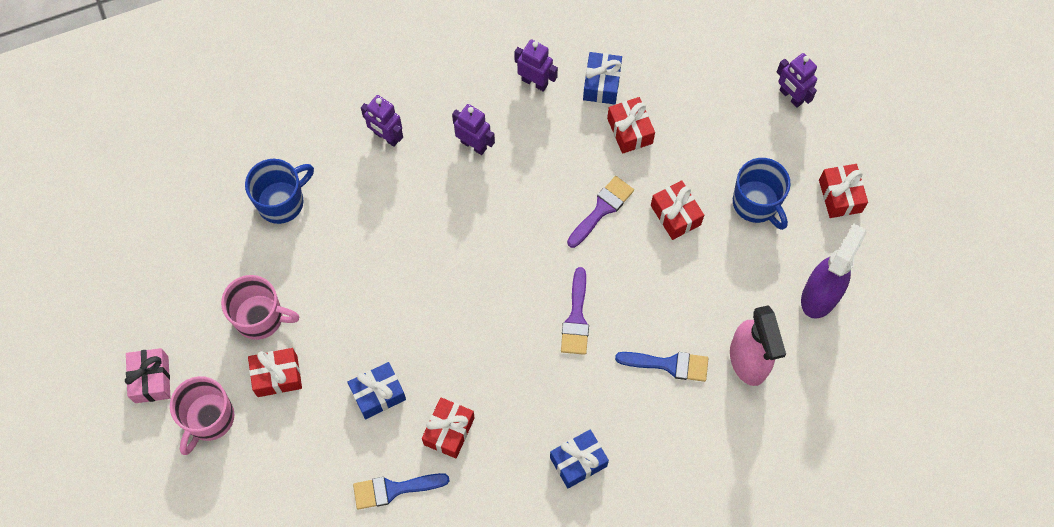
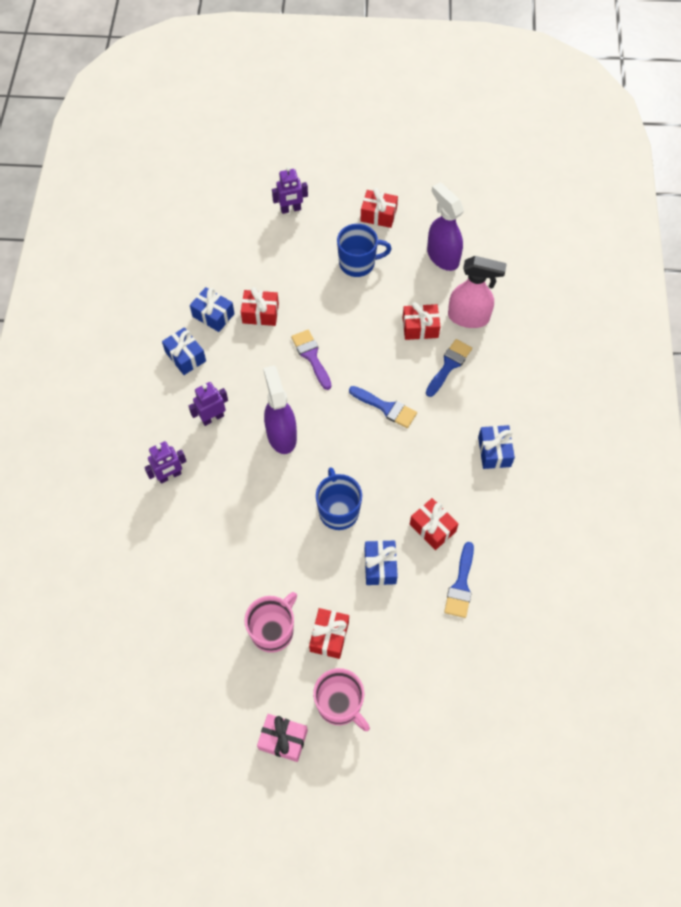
camera: 65 degrees left, 5 degrees down
(282, 202) = (181, 575): blue mug -> blue mug (338, 510)
(487, 223) = (281, 435): none -> purple spray bottle
(535, 82) = (185, 356): purple robot -> blue gift
(576, 318) = (386, 408): purple brush -> blue brush
(675, 215) = (340, 314): red gift -> red gift (420, 327)

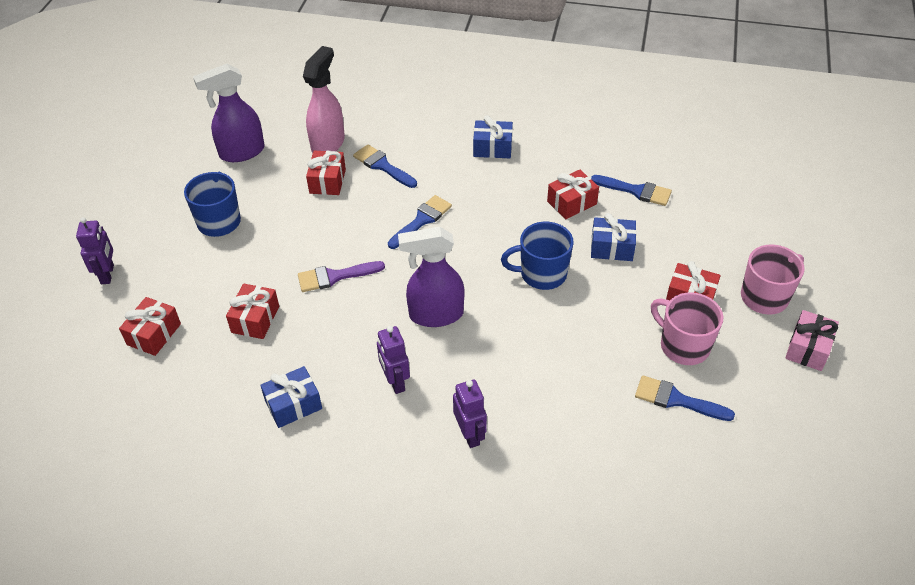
camera: 80 degrees left, 15 degrees down
(213, 315) = (239, 369): blue gift -> none
(216, 625) = (676, 399): none -> blue brush
(378, 215) = (158, 196): red gift -> red gift (154, 334)

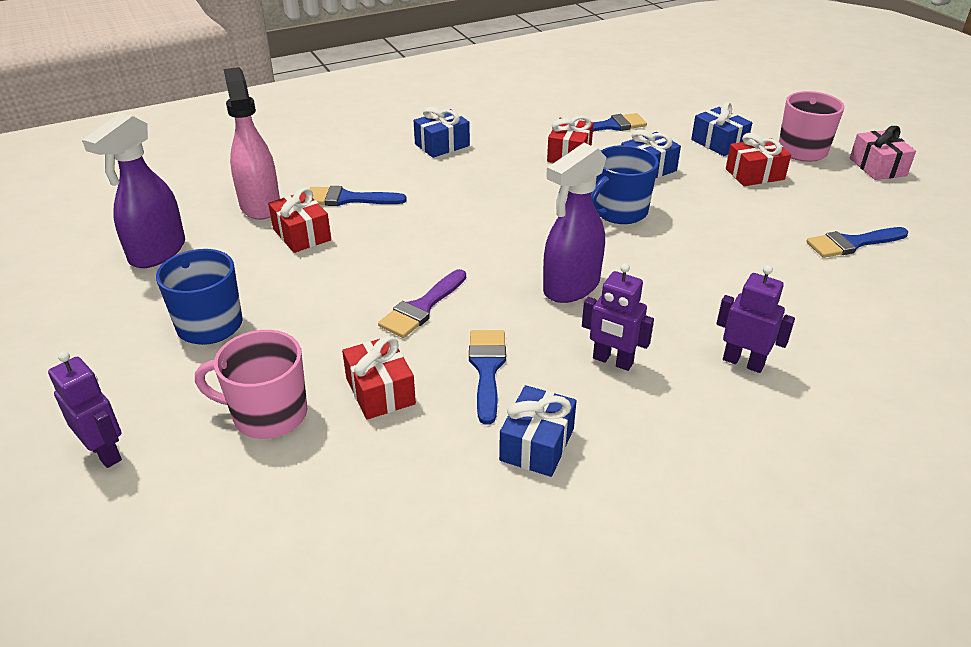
camera: 40 degrees left, 10 degrees down
(154, 334) = (260, 478): red gift -> none
(422, 220) = (450, 222): blue brush -> blue brush (487, 369)
(683, 346) = (799, 206): pink mug -> pink mug (268, 414)
(703, 253) = (719, 143): none -> blue gift

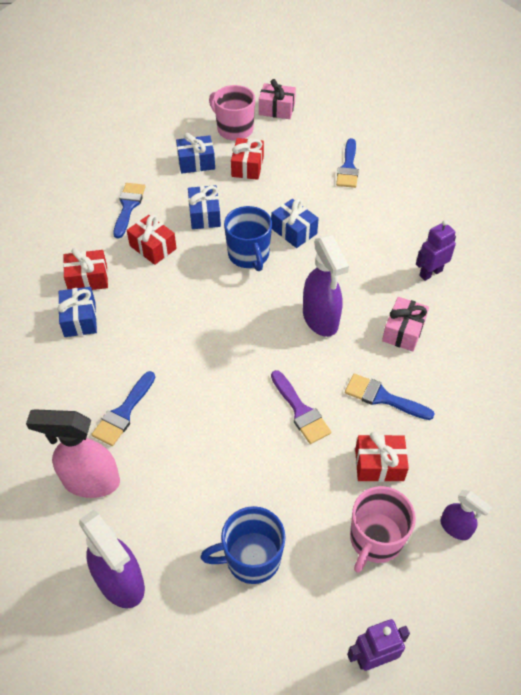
camera: 65 degrees left, 15 degrees up
(302, 234) = (159, 461): red gift -> red gift (88, 279)
(315, 489) = (455, 528): none -> purple spray bottle
(537, 444) = (459, 399): blue gift -> blue gift (294, 231)
(612, 361) = (403, 331): purple robot -> pink gift

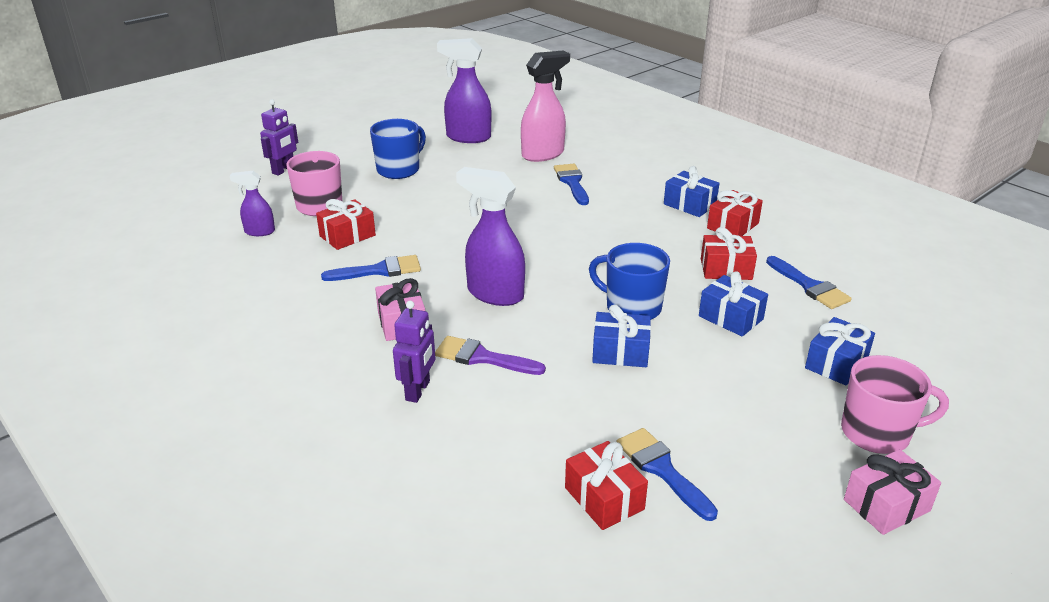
camera: 140 degrees right, 20 degrees down
(247, 167) = (777, 393): red gift -> red gift (604, 498)
(300, 411) = (442, 235): purple brush -> purple brush (482, 357)

